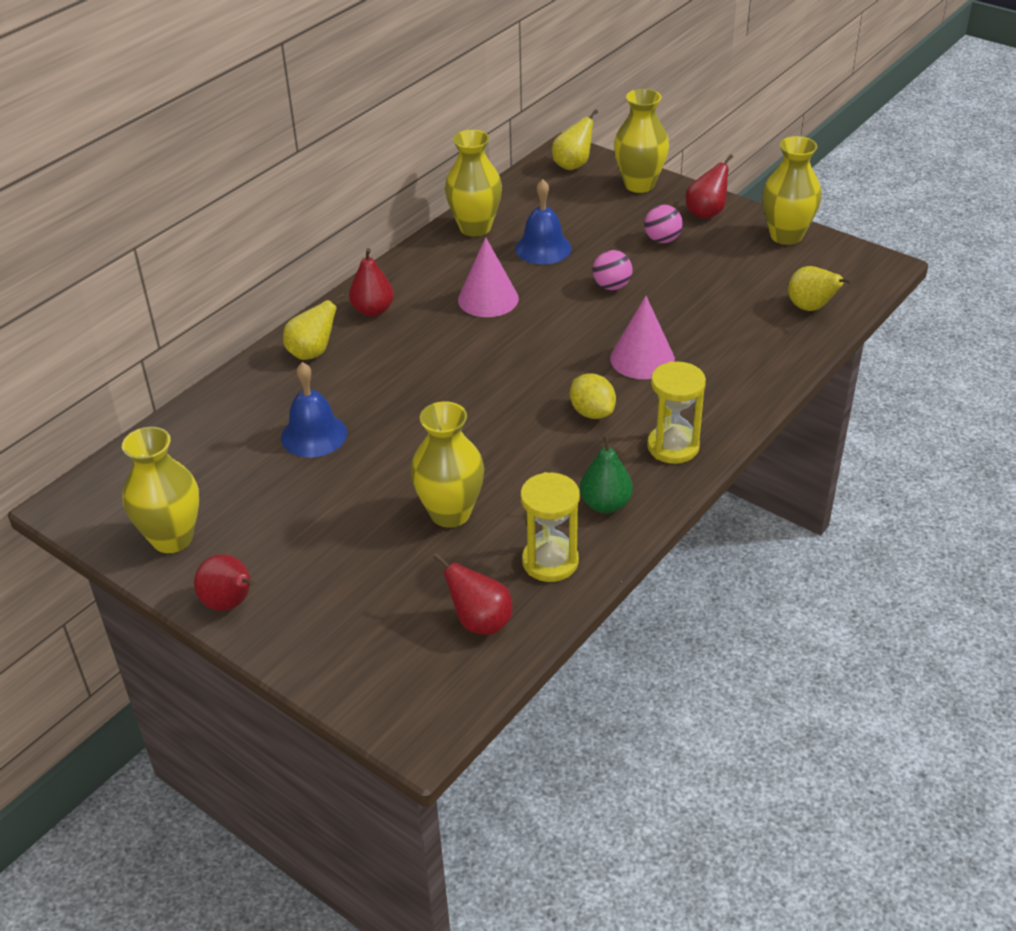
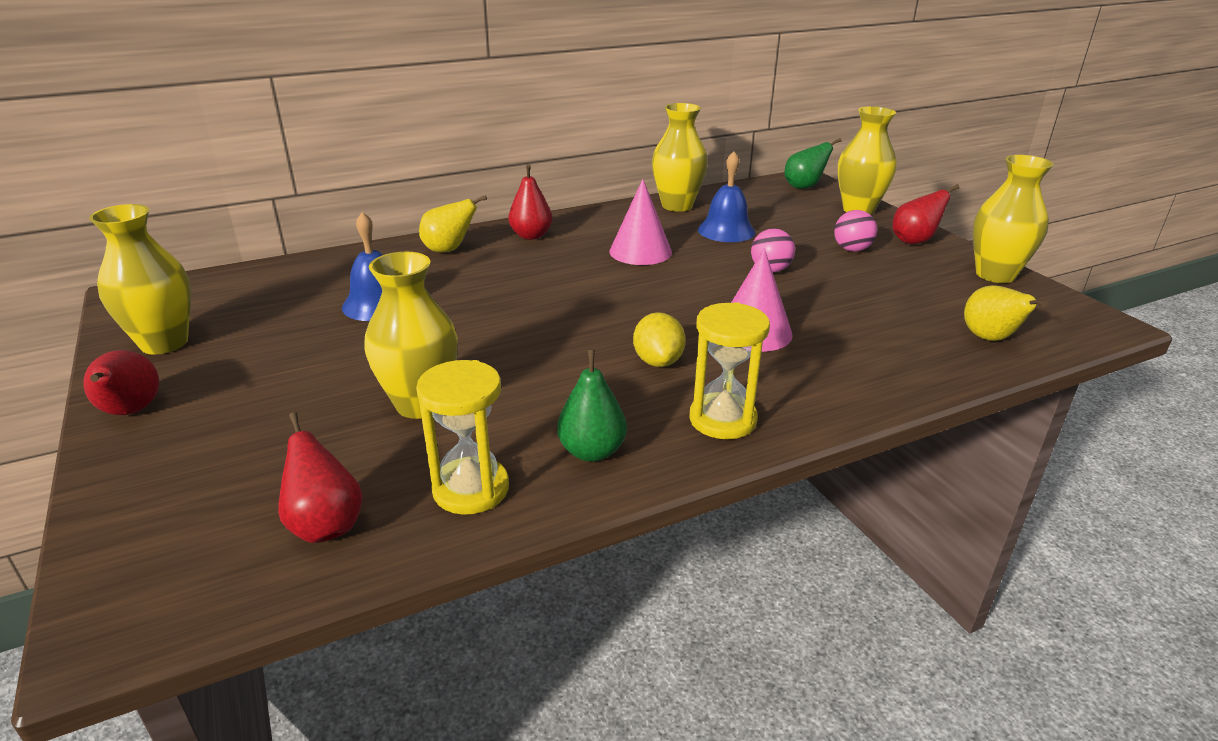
camera: 25 degrees right, 10 degrees down
(573, 165) = (804, 187): yellow pear -> green pear

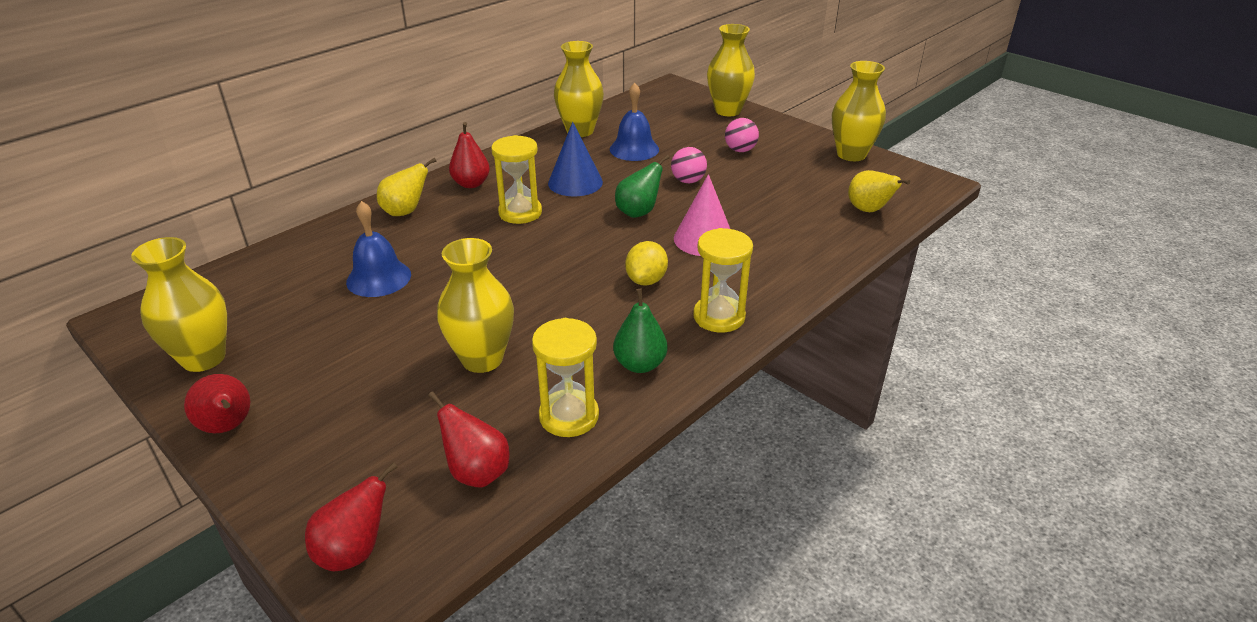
camera: 20 degrees left, 5 degrees up
(562, 270) = (520, 213): none -> yellow hourglass
(640, 251) = (575, 182): pink cone -> blue cone
(658, 361) = (646, 280): yellow lemon -> yellow lemon turned 45 degrees clockwise
(804, 187) = (674, 94): green pear -> green pear (638, 212)
(914, 241) = (782, 134): red pear -> red pear (355, 551)

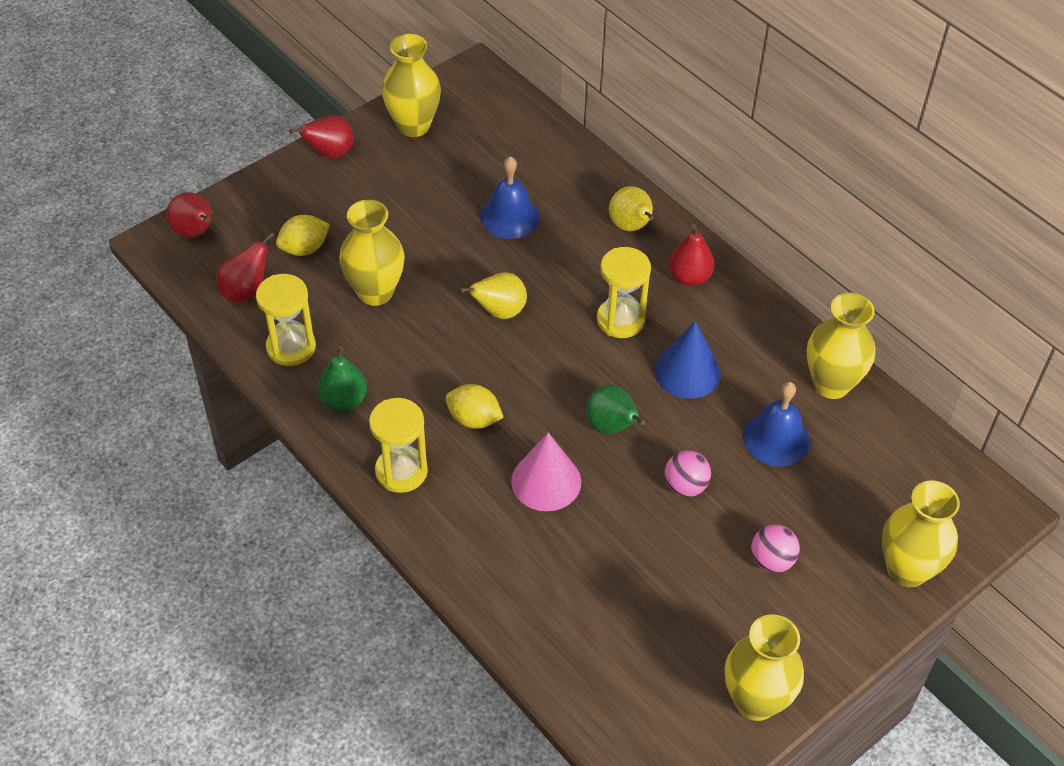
camera: 95 degrees right, 15 degrees up
(405, 427) = (304, 248): none -> yellow lemon
(869, 210) = (594, 674): yellow pear -> yellow pear (499, 311)

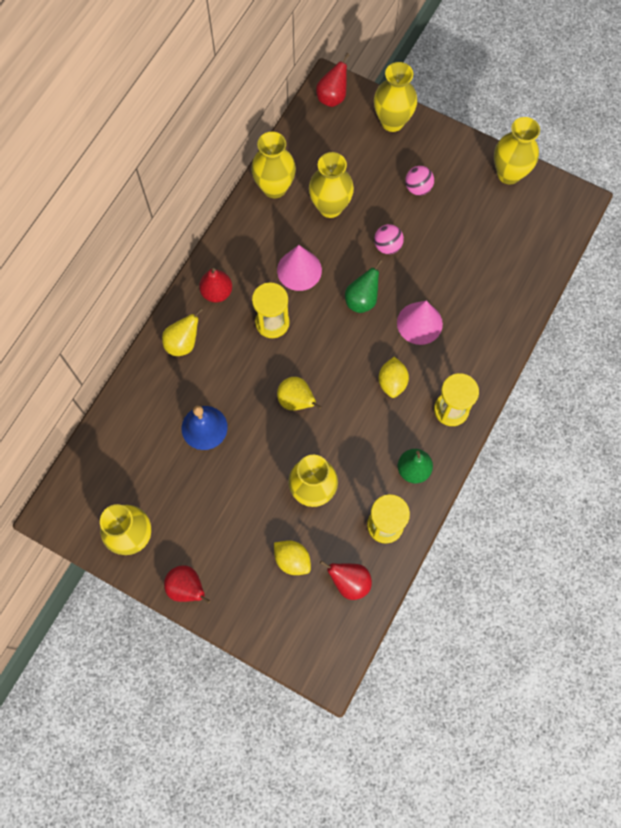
camera: 110 degrees left, 20 degrees up
(195, 232) = (309, 651): red pear -> red pear (332, 97)
(687, 372) = (299, 270): blue cone -> pink cone
(776, 438) = (330, 207): blue bell -> yellow vase

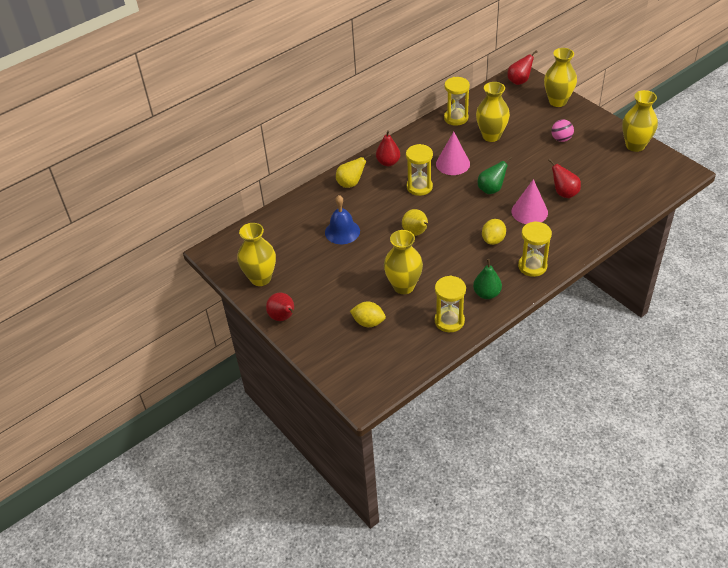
camera: 25 degrees right, 25 degrees down
(274, 187) = (456, 118): yellow vase -> yellow hourglass
(292, 560) = (368, 322): yellow lemon -> yellow lemon turned 45 degrees counterclockwise
(349, 582) = (405, 347): red pear -> red pear (564, 193)
(387, 246) = (524, 165): pink ball -> none

